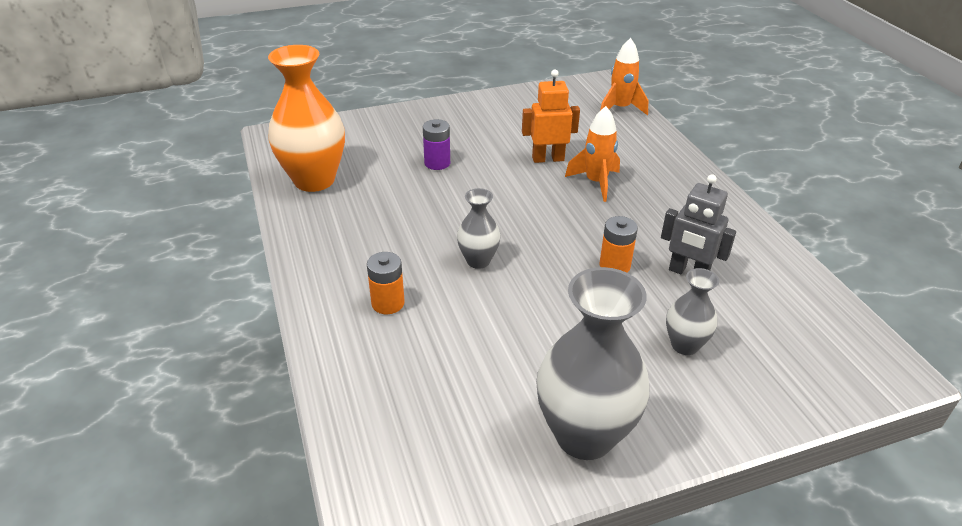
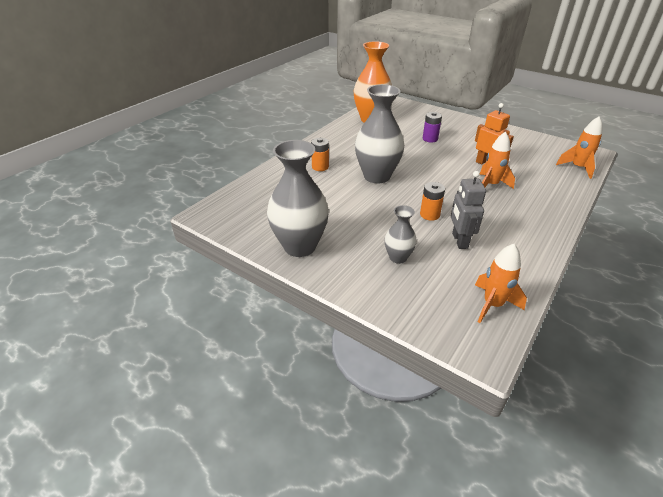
camera: 55 degrees right, 0 degrees up
(478, 260) = (377, 176): grey vase -> grey vase, size x1.93
(820, 317) = (492, 305): none -> orange rocket

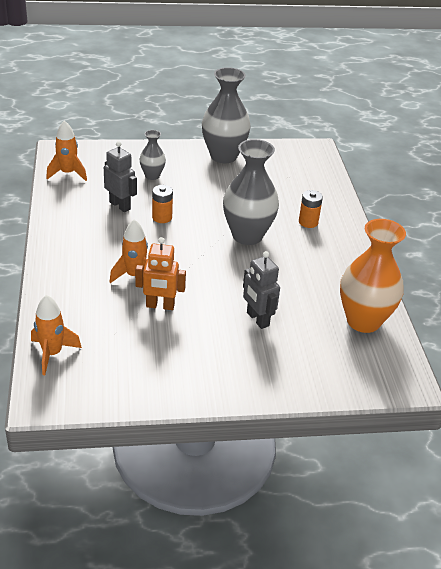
camera: 135 degrees right, 0 degrees up
(430, 139) = (257, 319): purple battery -> grey robot

